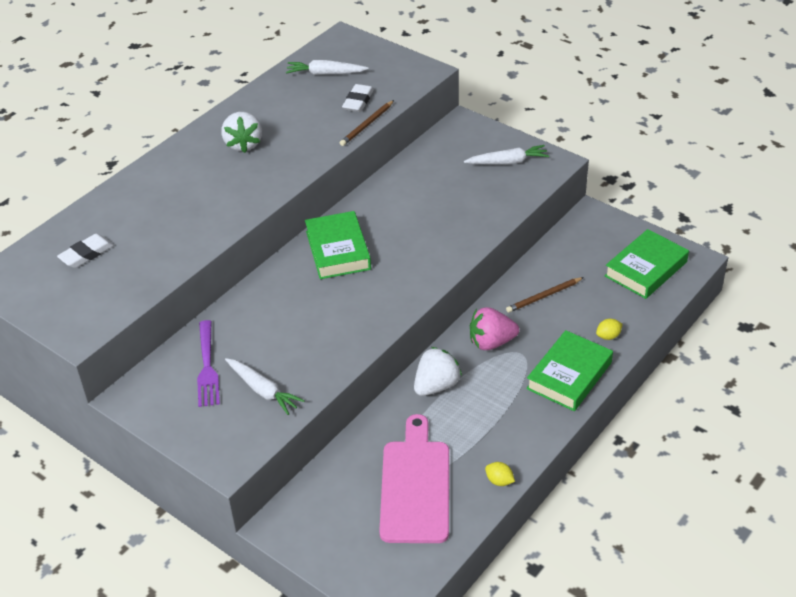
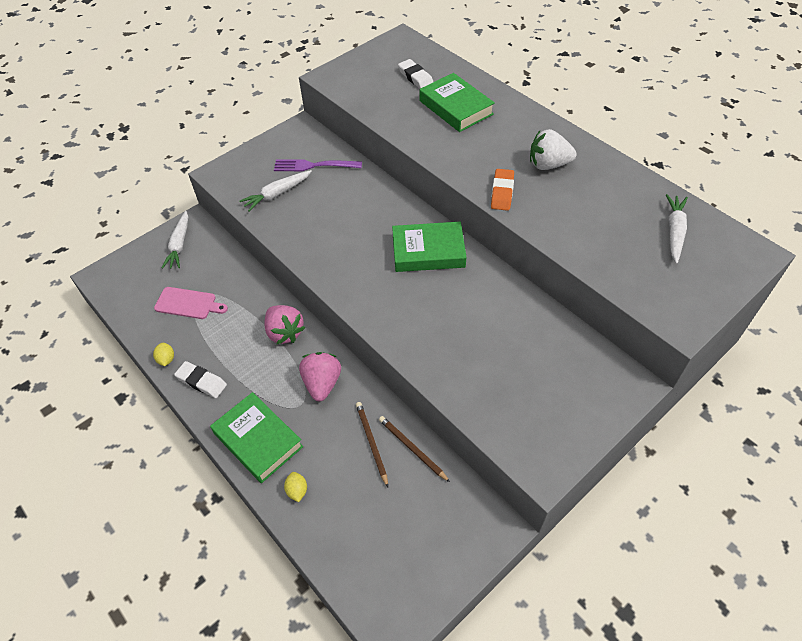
camera: 100 degrees right, 10 degrees up
(288, 170) = (502, 192): none -> orange eraser
(358, 101) = (617, 254): white eraser -> white eraser (201, 381)
(367, 125) = (571, 257): brown pencil -> brown pencil (412, 449)
(415, 486) = (188, 304): pink cutting board -> pink cutting board, size x0.58
(436, 386) = (285, 332): white strawberry -> pink strawberry
(499, 481) = (166, 359): yellow lemon -> yellow lemon turned 60 degrees counterclockwise
(508, 162) = (549, 417): white carrot -> white carrot (179, 245)
(645, 269) = (389, 563): green book -> green book (456, 107)

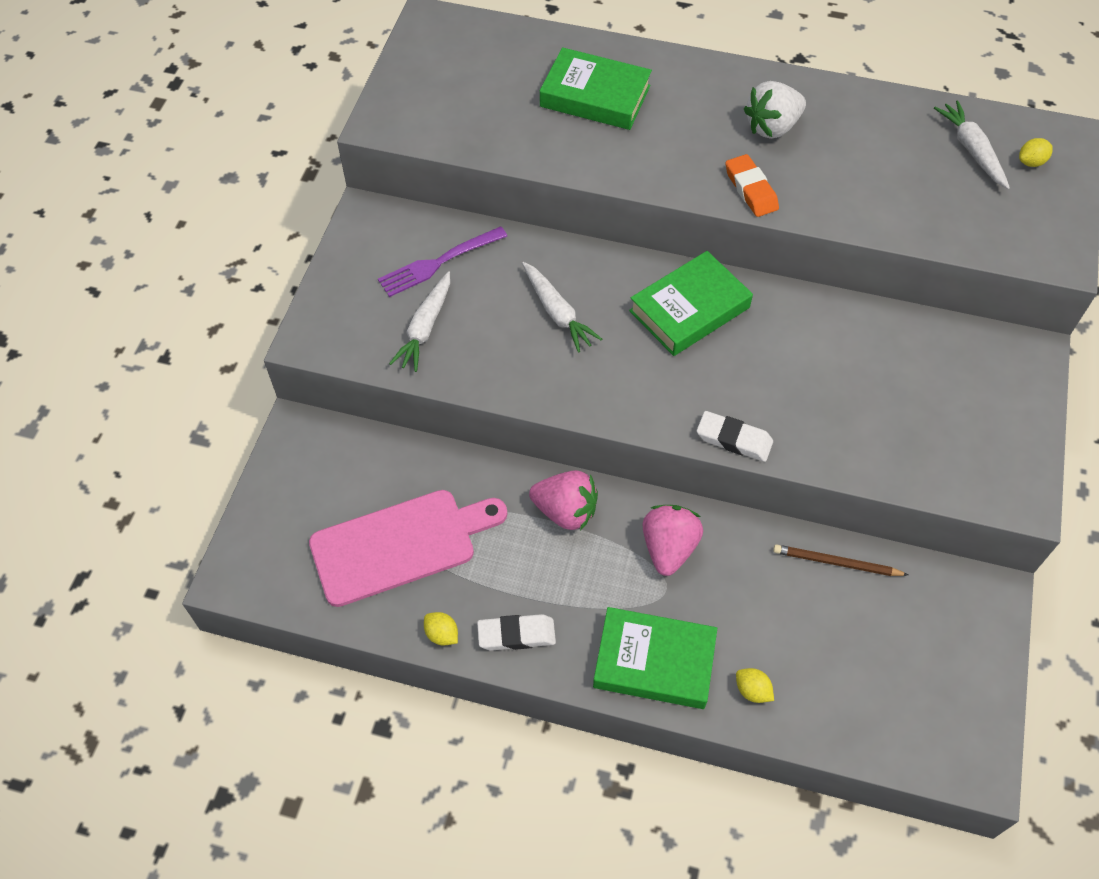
camera: 35 degrees left, 5 degrees up
(179, 245) = (308, 471): white carrot -> white carrot (557, 313)
(188, 304) = (400, 545): pink cutting board -> pink cutting board, size x1.72
(322, 383) = (669, 548): pink strawberry -> pink strawberry turned 45 degrees clockwise
(371, 443) = (787, 583): brown pencil -> none
(415, 77) = (504, 74): white eraser -> white eraser (734, 439)
(713, 257) = (1031, 162): none -> yellow lemon

